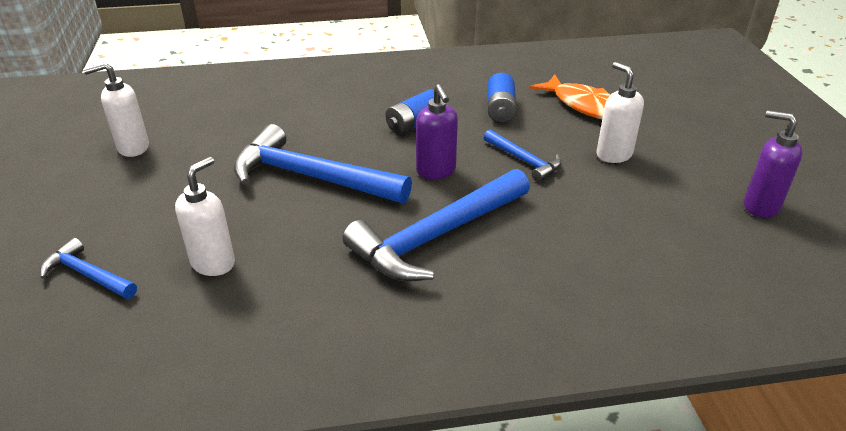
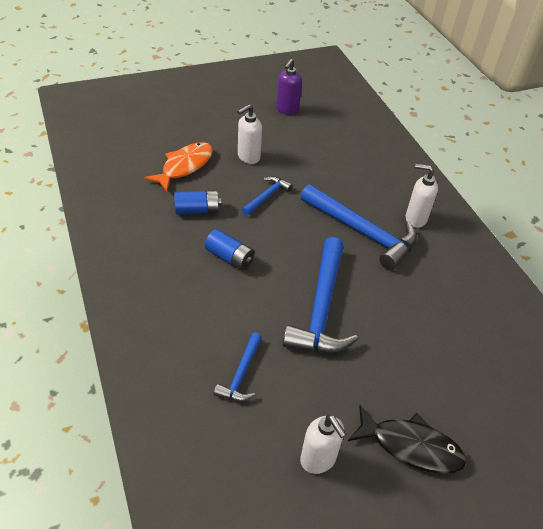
camera: 105 degrees left, 10 degrees up
(87, 275) = (479, 410): blue hammer -> blue hammer (241, 374)
(94, 207) = (411, 446): none -> black fish
(213, 263) = (434, 338): white soap dispenser -> white soap dispenser (415, 219)
(436, 171) = (292, 239): purple soap dispenser -> none

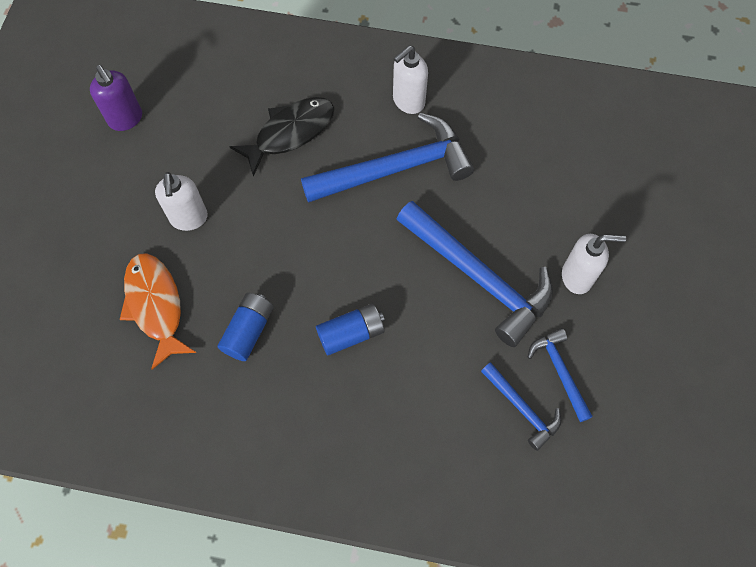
camera: 55 degrees left, 20 degrees up
(267, 196) = (275, 236): blue hammer -> blue hammer (559, 371)
(318, 459) = (653, 388): white soap dispenser -> white soap dispenser (577, 277)
(411, 446) = (678, 296): black fish -> black fish (290, 133)

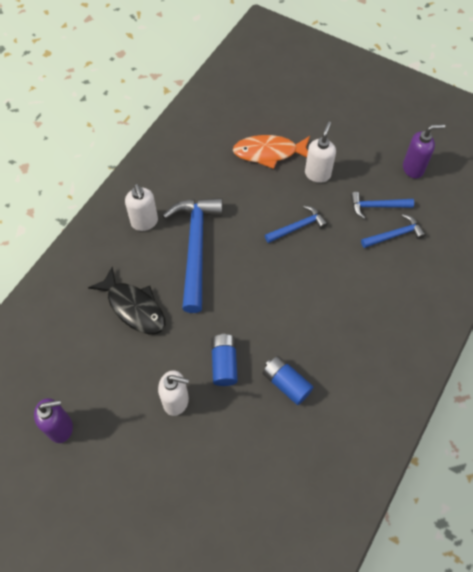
camera: 70 degrees left, 5 degrees down
(155, 306) = (242, 446): orange fish -> orange fish (269, 153)
(290, 133) = (134, 307): black fish -> black fish turned 150 degrees clockwise
(351, 333) = (311, 316): blue battery -> blue battery (224, 363)
(479, 277) = (298, 227): blue hammer -> blue hammer, size x0.51
(653, 407) = (413, 168): none -> purple soap dispenser

